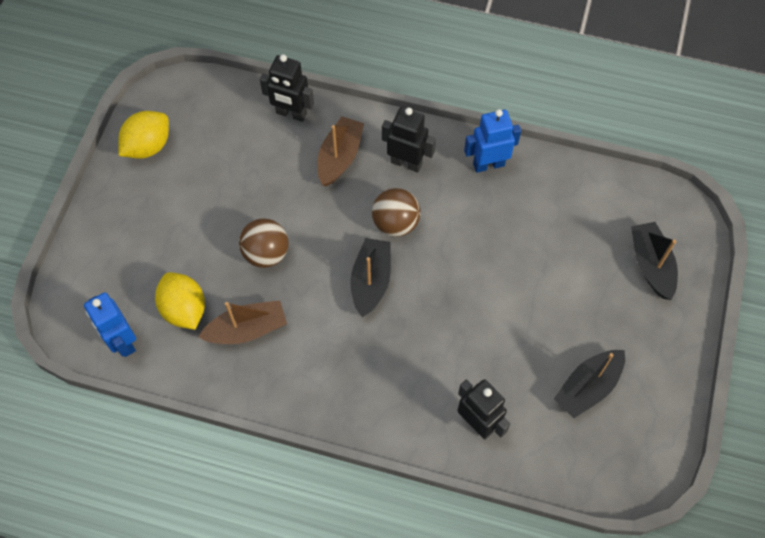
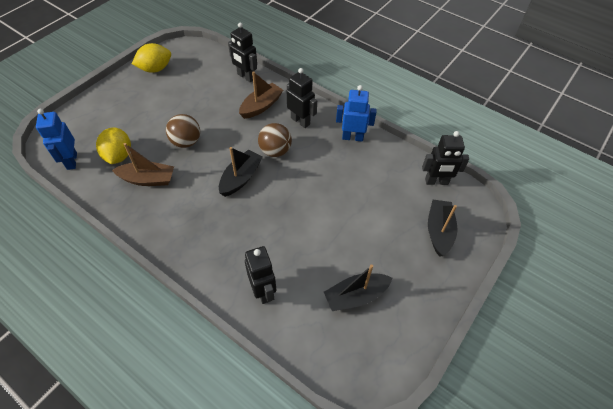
camera: 20 degrees right, 10 degrees down
(622, 194) = (436, 182): none -> black robot

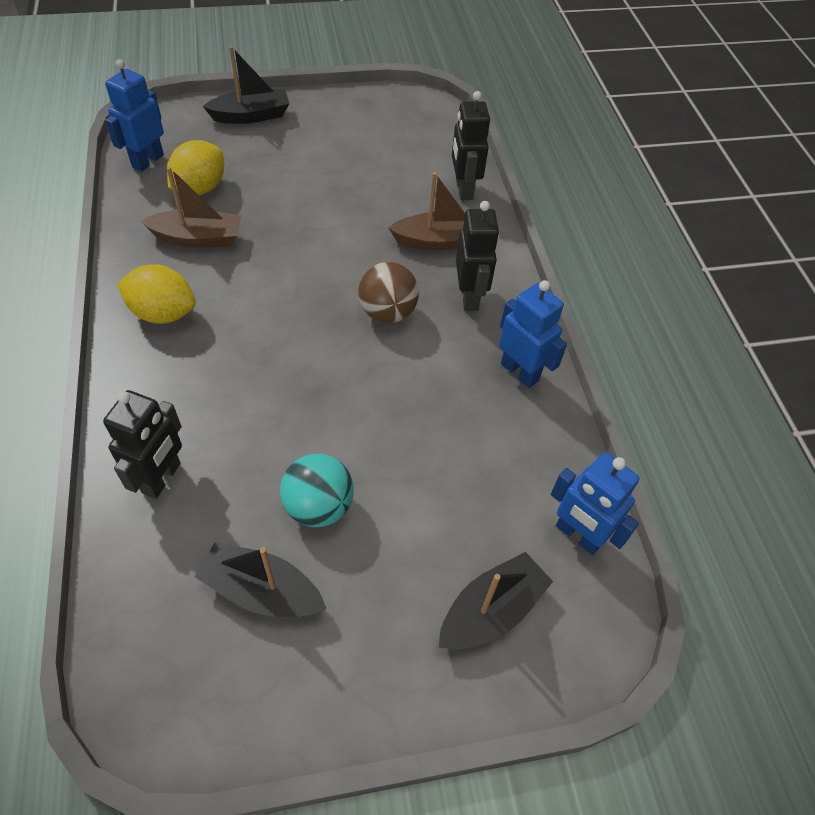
camera: 40 degrees right, 0 degrees up
(148, 179) = (198, 238): brown boat -> brown boat turned 45 degrees counterclockwise
(155, 69) = (360, 111): yellow lemon -> yellow lemon (163, 313)
(186, 142) = (292, 224): brown ball -> none
(241, 178) = (303, 315): black boat -> black boat (251, 116)
(339, 247) = (318, 506): none -> turquoise ball
(436, 182) = (578, 535): black robot -> blue robot

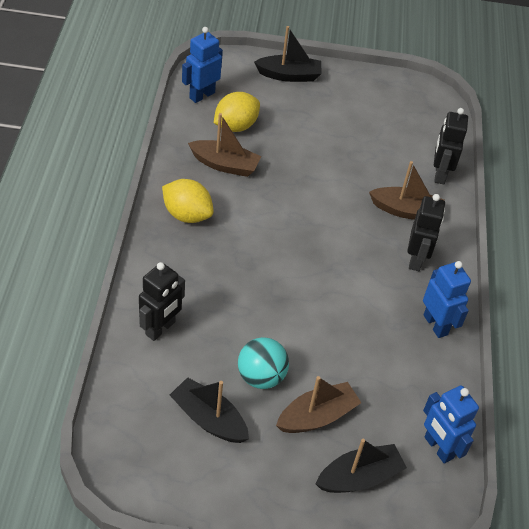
camera: 15 degrees right, 5 degrees down
(387, 313) = (350, 255): brown ball -> none
(409, 540) = (317, 416): none -> brown boat

